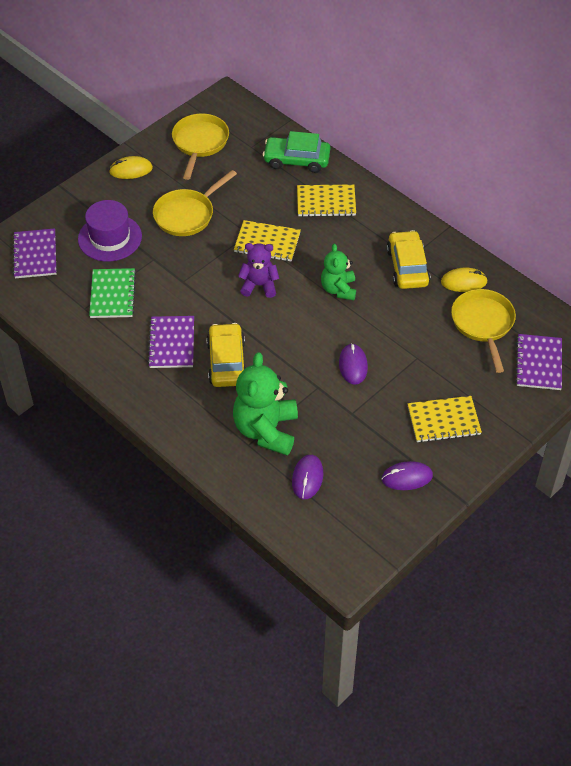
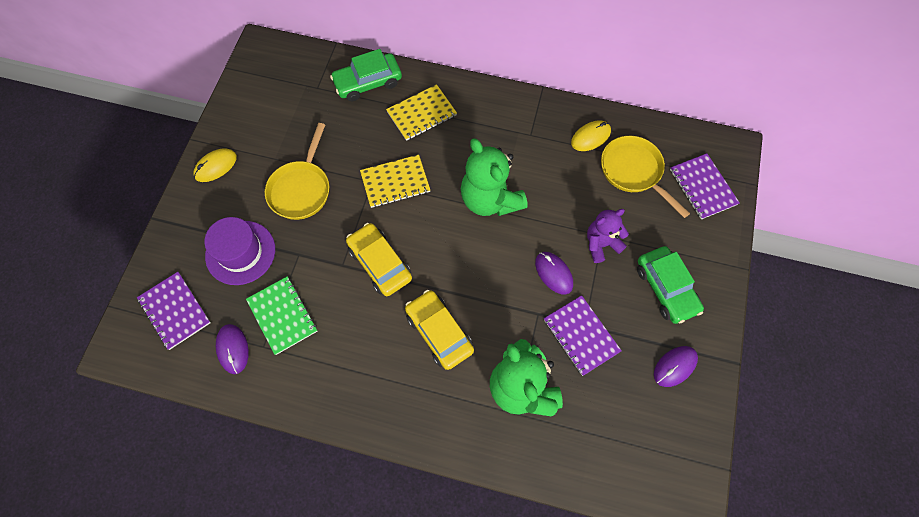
camera: 30 degrees left, 15 degrees up
(171, 343) = (374, 340): purple notebook -> purple notebook (581, 336)
(200, 143) = (266, 106): yellow pan -> none
(259, 285) = (417, 232): purple teddy bear -> purple teddy bear (601, 244)
(307, 478) = (591, 419): purple mouse -> purple mouse (233, 349)
(338, 289) = (490, 199): green teddy bear -> green teddy bear, size x1.65
(407, 267) = (534, 146): yellow car -> yellow car (380, 263)
(443, 420) = (666, 288): yellow notebook -> green car

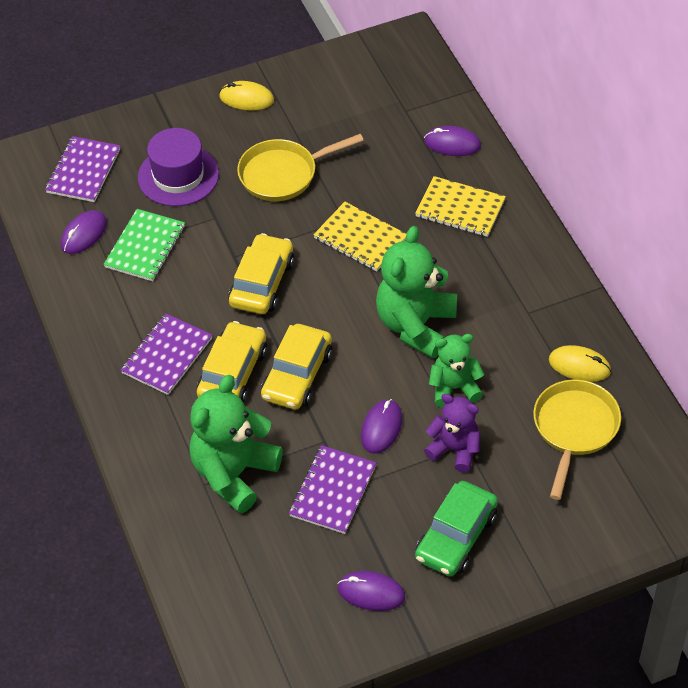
camera: 55 degrees right, 15 degrees down
(368, 82) = (452, 144): green car -> purple mouse
(473, 294) = (297, 375): none -> yellow car
(555, 212) = (454, 388): none -> green teddy bear
(702, 187) = (618, 504): purple notebook -> purple notebook (167, 355)

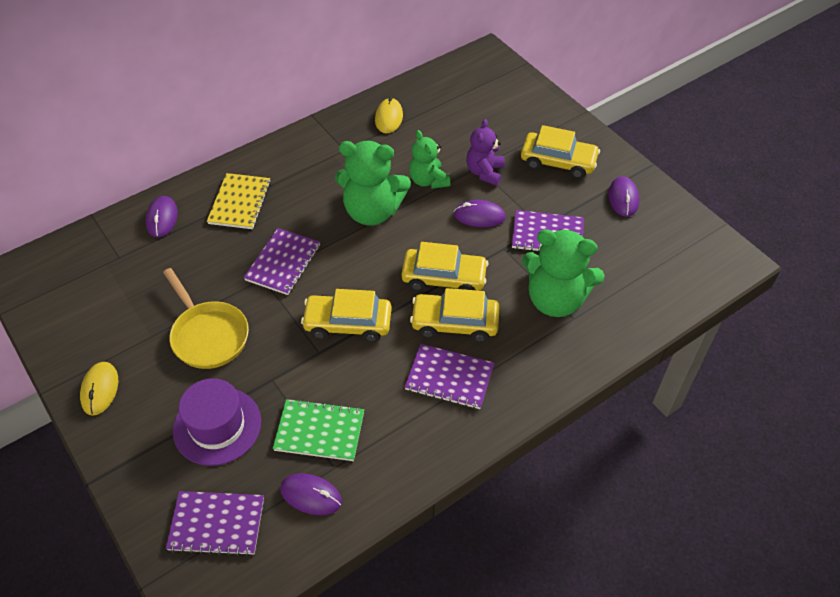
camera: 105 degrees left, 0 degrees up
(360, 238) = (283, 263): yellow notebook -> purple notebook
(456, 537) = (558, 161): green car -> yellow car
(574, 429) = (445, 114): yellow pan -> none

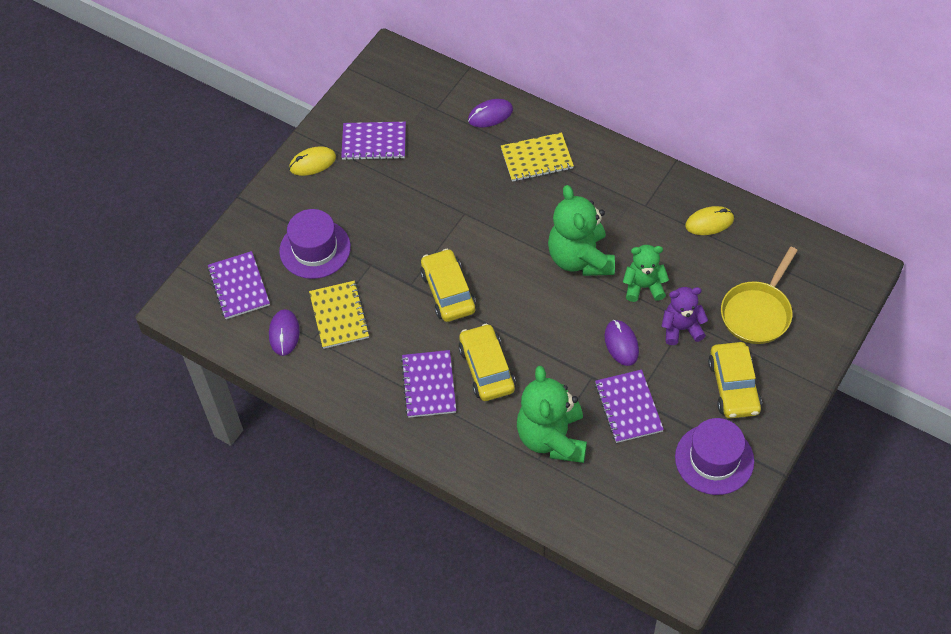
camera: 70 degrees right, 5 degrees up
(208, 335) = (391, 204): yellow pan -> yellow pan (757, 312)
(283, 263) = (488, 219): purple notebook -> purple notebook (374, 142)
(319, 431) = (339, 316): green notebook -> yellow notebook
(428, 180) = (643, 287): green teddy bear -> green teddy bear turned 45 degrees clockwise
(444, 278) = (532, 342): yellow car -> none
(623, 198) = (714, 459): purple mouse -> purple hat

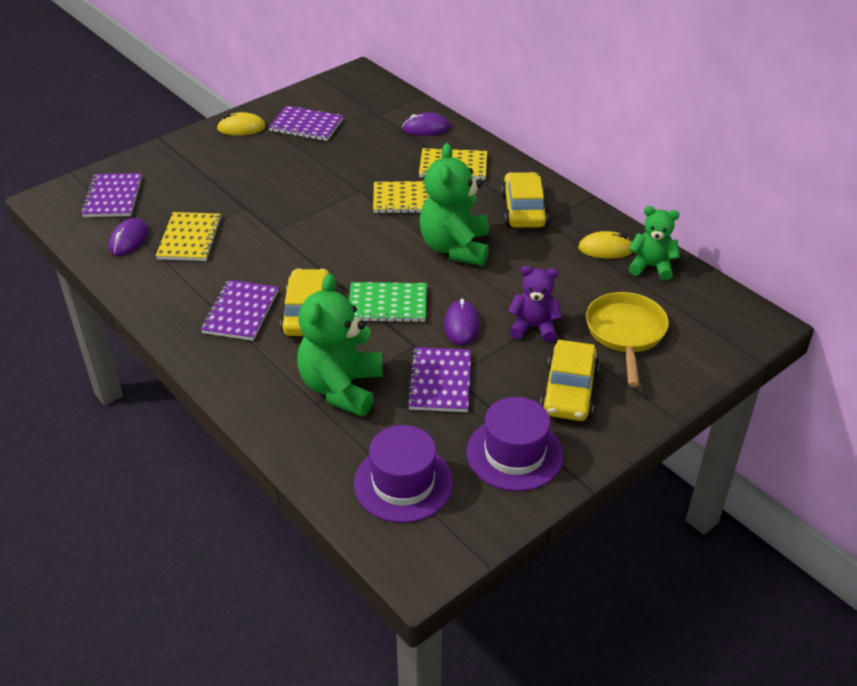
camera: 15 degrees right, 15 degrees down
(315, 249) = (201, 186): purple hat -> purple hat (403, 483)
(448, 292) = (307, 244): yellow car -> yellow car (523, 210)
(513, 212) = (408, 199): none -> yellow notebook
(550, 340) = (387, 304): none -> green notebook
(643, 287) = (510, 284): green teddy bear -> green teddy bear (651, 267)
(757, 312) = (625, 333): yellow pan -> yellow pan turned 135 degrees clockwise

